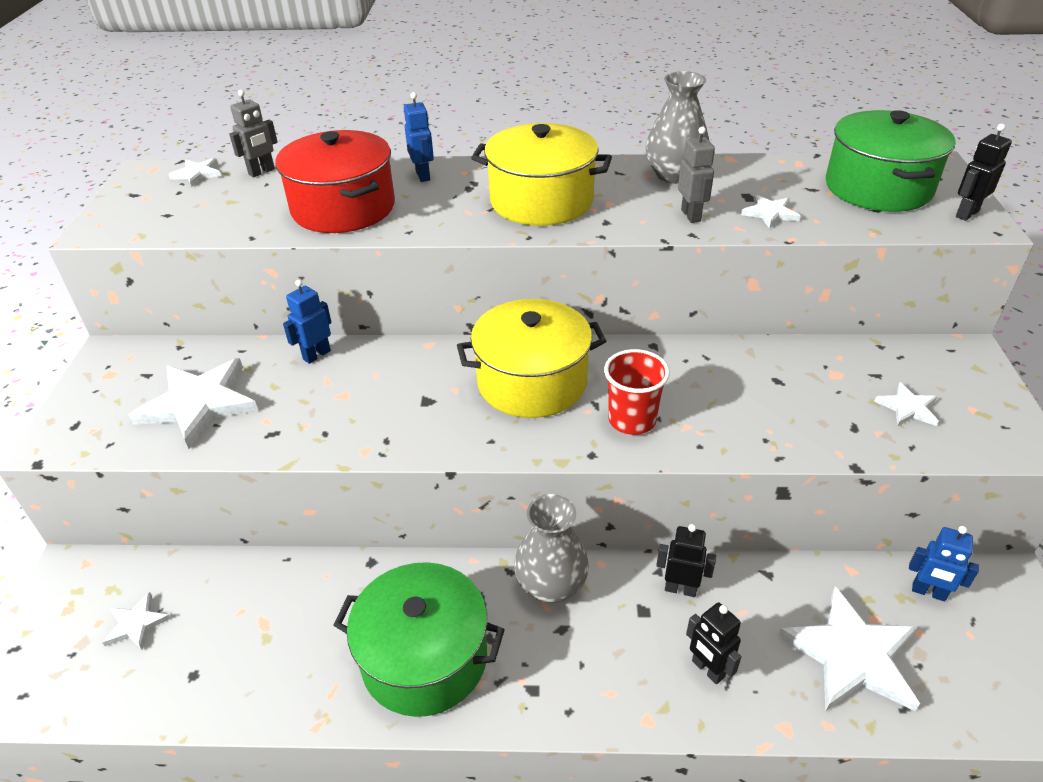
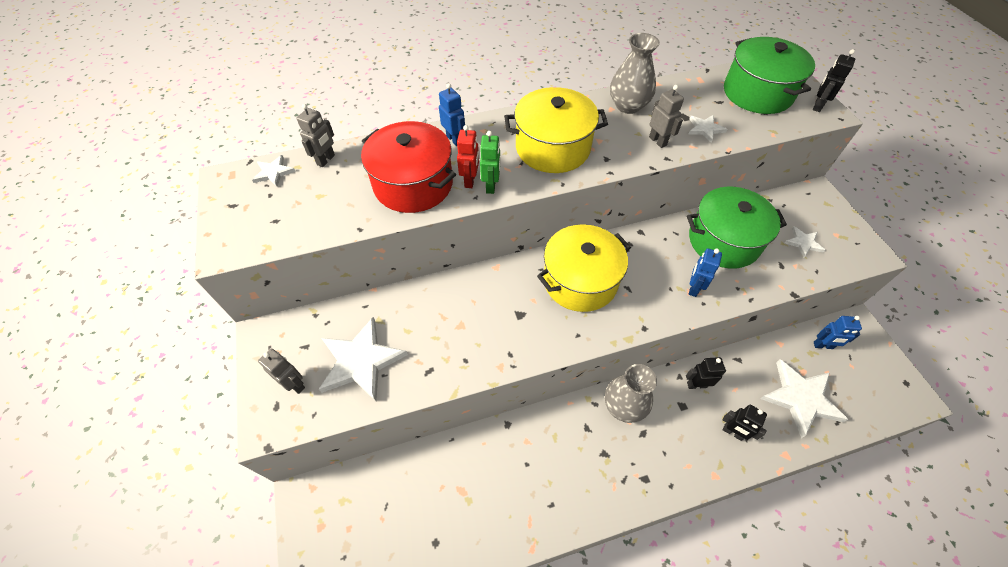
camera: 20 degrees left, 15 degrees up
(110, 409) = (295, 384): none -> grey robot
(136, 624) = (376, 520): white star -> none
(316, 355) = (423, 296): blue robot -> blue robot (693, 288)
(413, 215) = (470, 181): none -> red robot
(424, 658) = (573, 480): green pot -> green pot (723, 241)
(435, 224) = (491, 186): none -> green robot
(632, 420) = (655, 294): red cup -> none

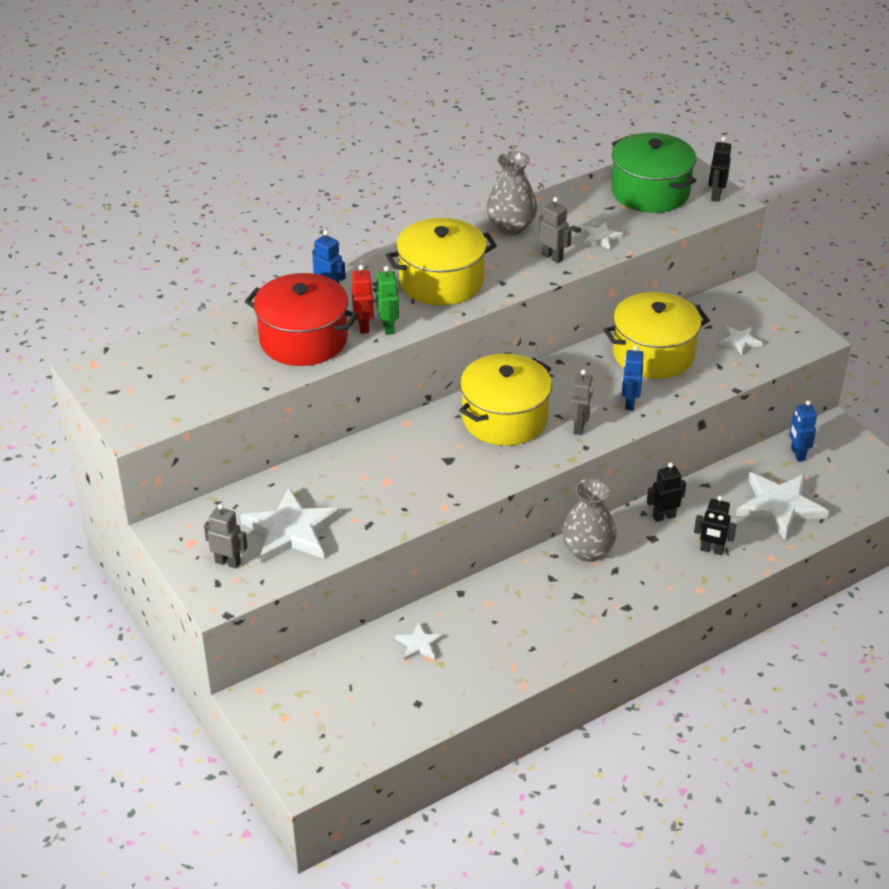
camera: 15 degrees left, 15 degrees down
(273, 172) = (141, 355): white star -> white star (419, 644)
(326, 160) = (194, 333): grey robot -> grey robot (579, 427)
(723, 241) = (653, 354): green pot -> yellow pot
(823, 345) = (797, 454): blue robot -> blue robot turned 90 degrees clockwise

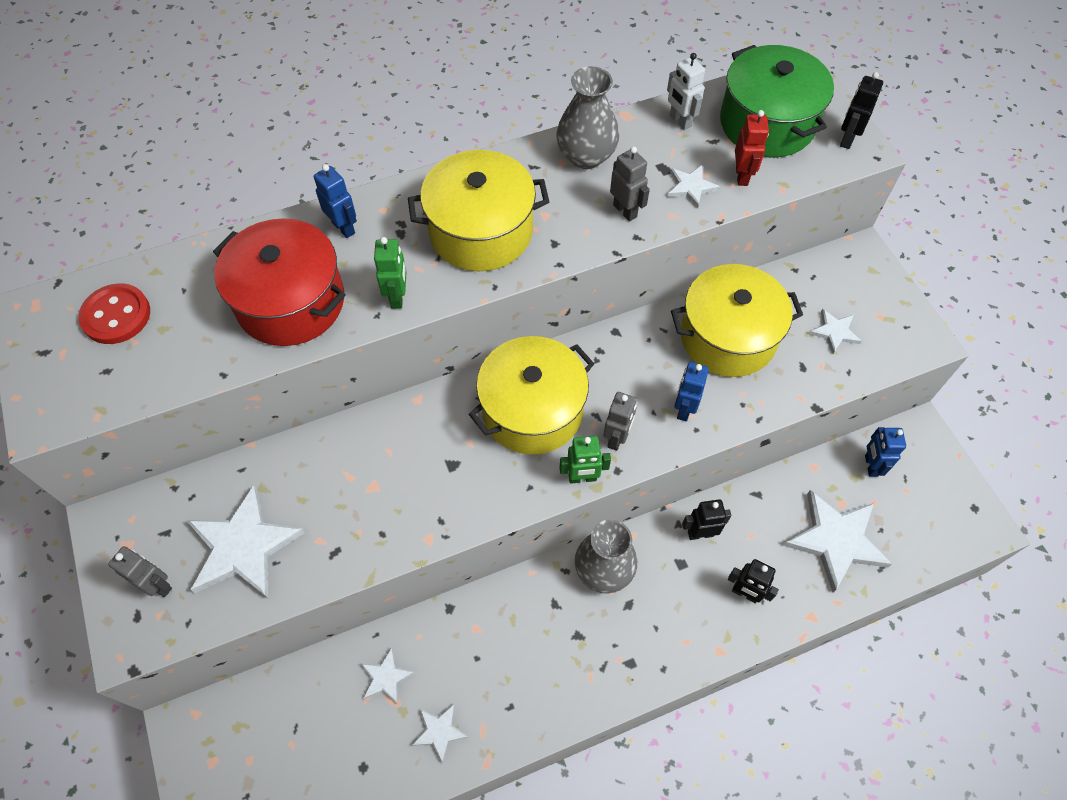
camera: 10 degrees right, 20 degrees up
(164, 363) = (116, 315): none -> red button
(364, 326) = (368, 291): red robot -> red robot (742, 176)
(476, 672) = (439, 731): none -> white star
(558, 455) = (582, 478): none -> green robot
(580, 197) = (680, 121): none -> white robot

